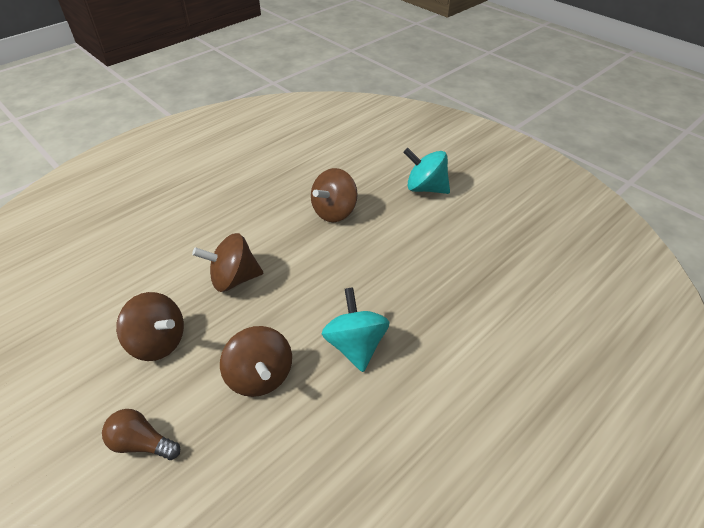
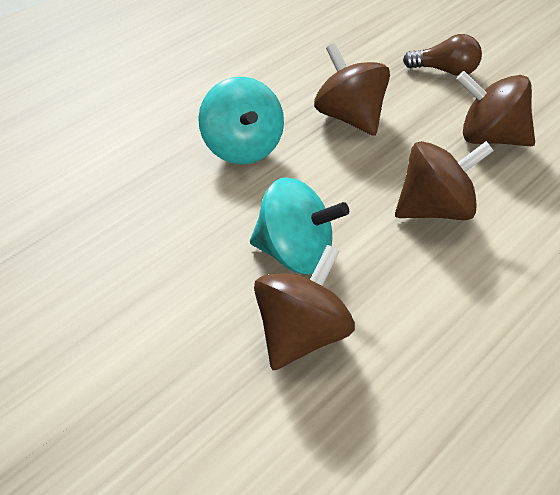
camera: 175 degrees right, 5 degrees down
(425, 188) = (101, 415): turquoise spinning top -> turquoise spinning top (295, 256)

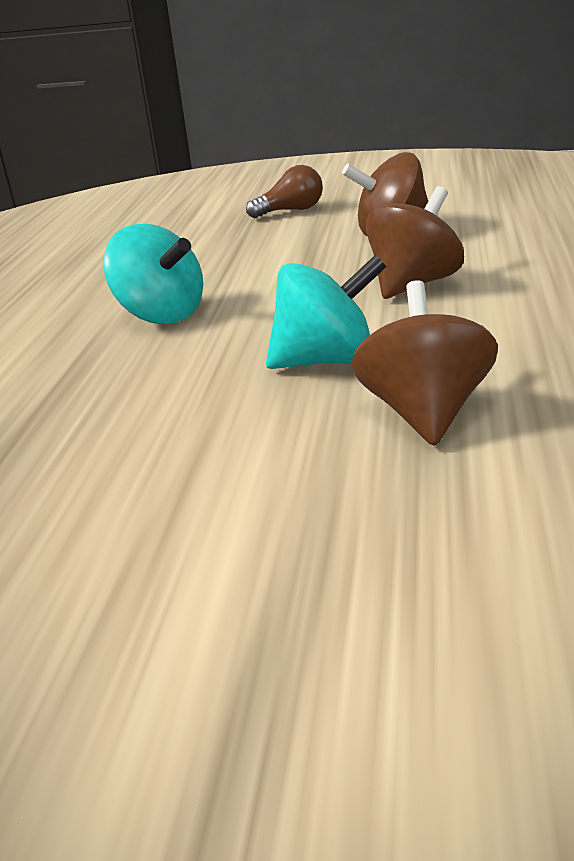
camera: 30 degrees left, 10 degrees down
(351, 118) = (245, 261): brown spinning top -> none

